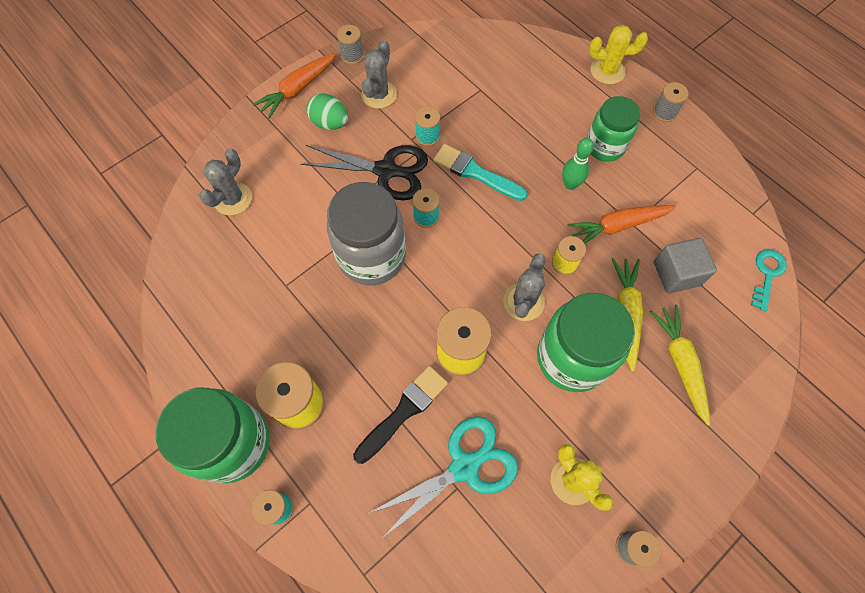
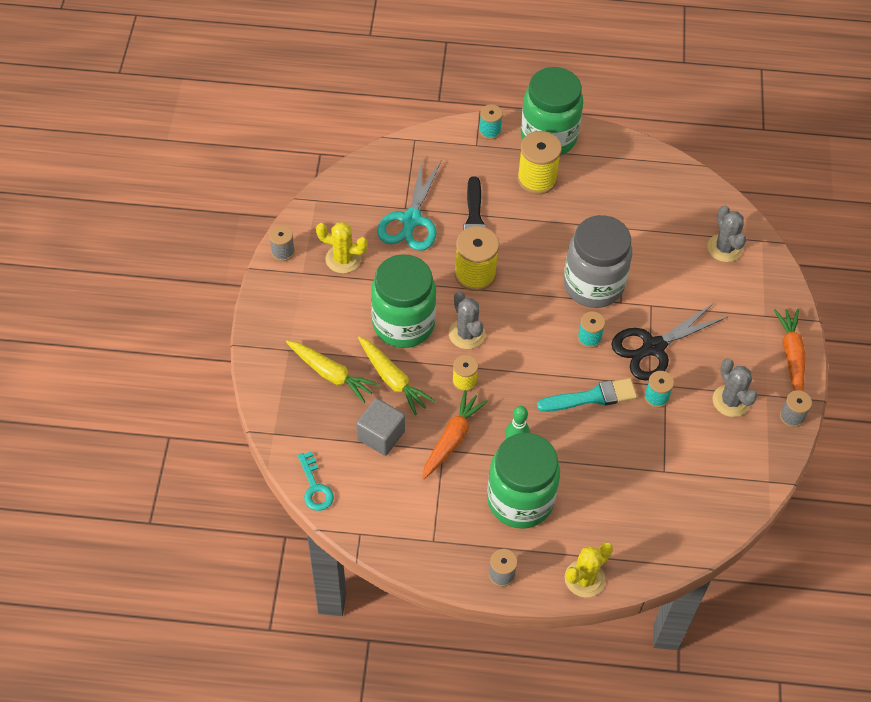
camera: 135 degrees right, 10 degrees down
(330, 123) = (735, 349): green egg -> none
(605, 146) = (520, 500): green jar -> green jar, size x1.56

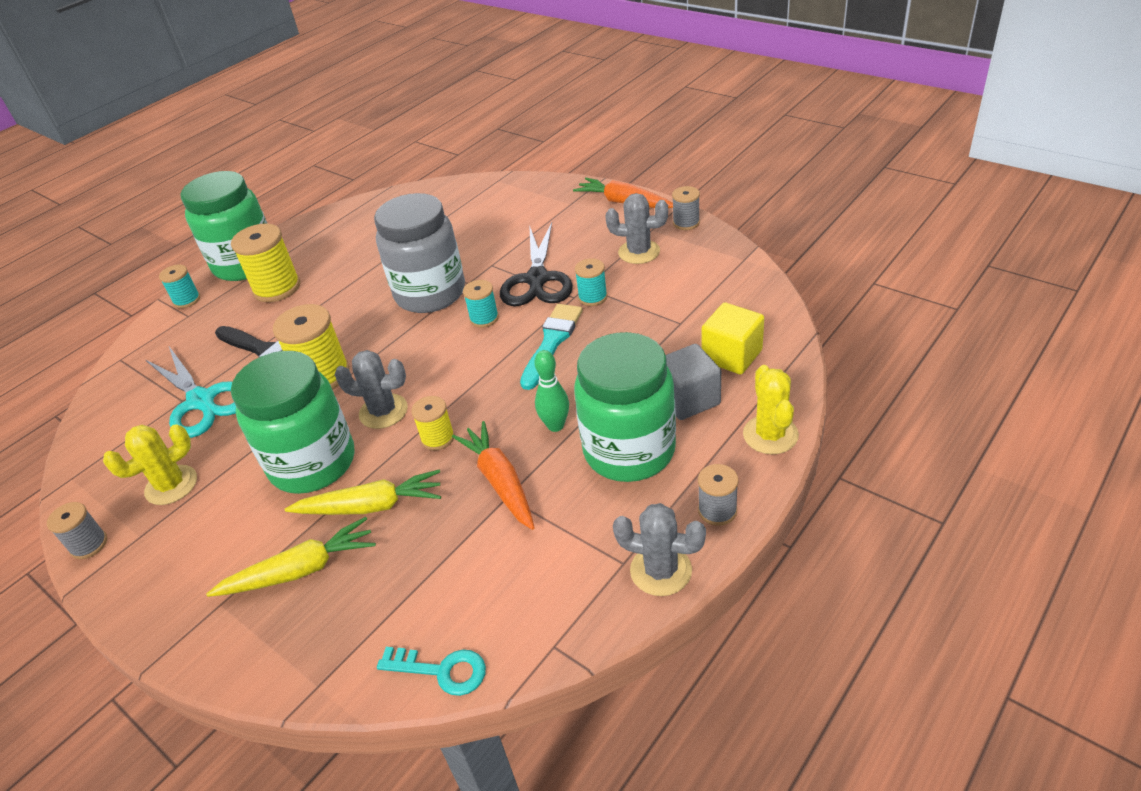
camera: 50 degrees left, 15 degrees down
(381, 435) = (433, 553): grey cube -> grey cube (688, 399)
(648, 521) = (732, 355): none -> yellow cube
(724, 248) = (482, 202): grey cactus -> grey cactus (661, 570)

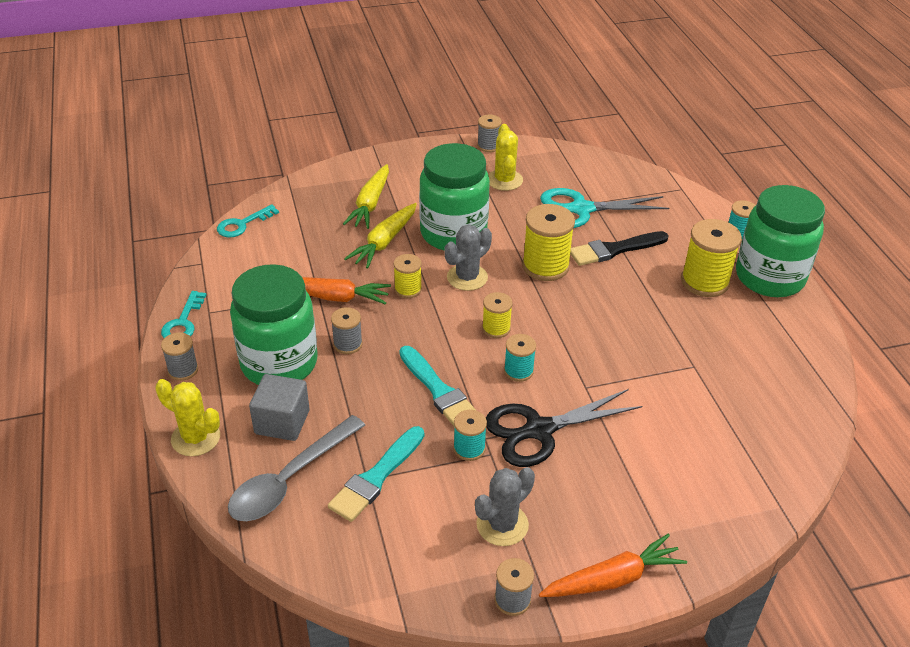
camera: 120 degrees right, 0 degrees up
(430, 293) = (594, 358): grey jar -> none
(443, 356) = (496, 328): none -> yellow spool
(537, 279) = (539, 430): black scissors -> black scissors turned 60 degrees counterclockwise
(555, 425) = (348, 344): green bowling pin -> grey spool
(661, 570) = (183, 322): grey cactus -> turquoise key
(672, 319) = (376, 477): none -> turquoise brush
(732, 355) = (290, 479): yellow cube -> grey spoon

